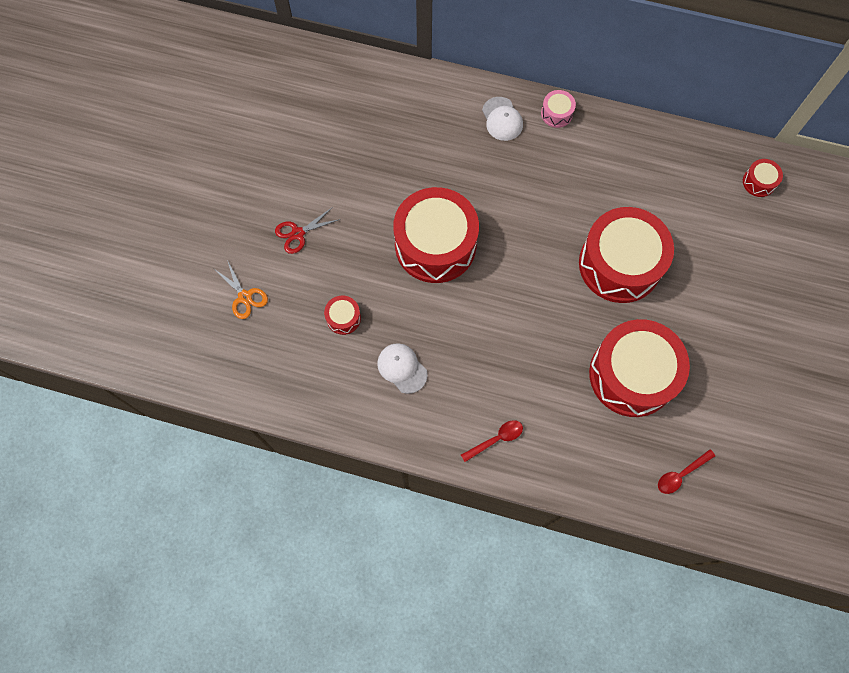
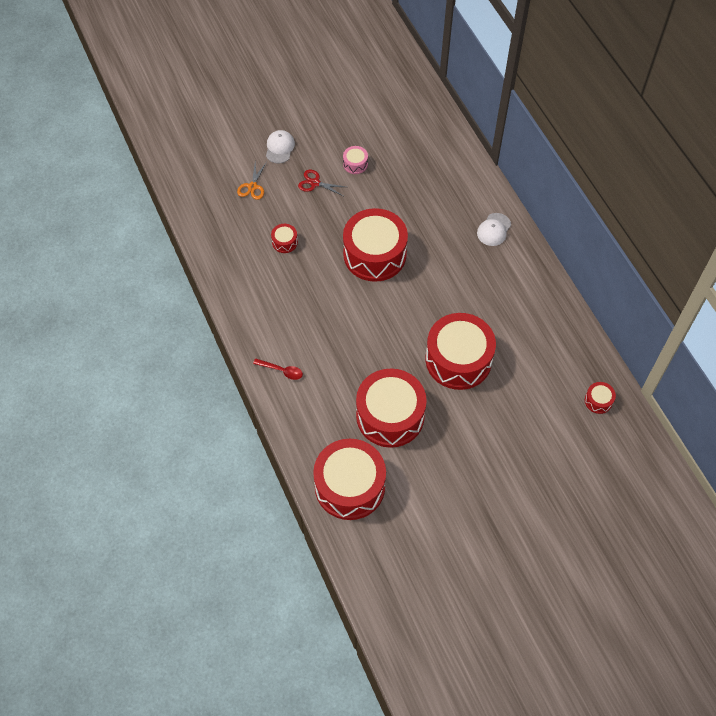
camera: 50 degrees right, 10 degrees down
(402, 368) = (281, 292): white cap -> white cap (279, 148)
(556, 113) = (528, 255): pink drum -> pink drum (355, 164)
(681, 474) = (350, 486): red spoon -> red drum

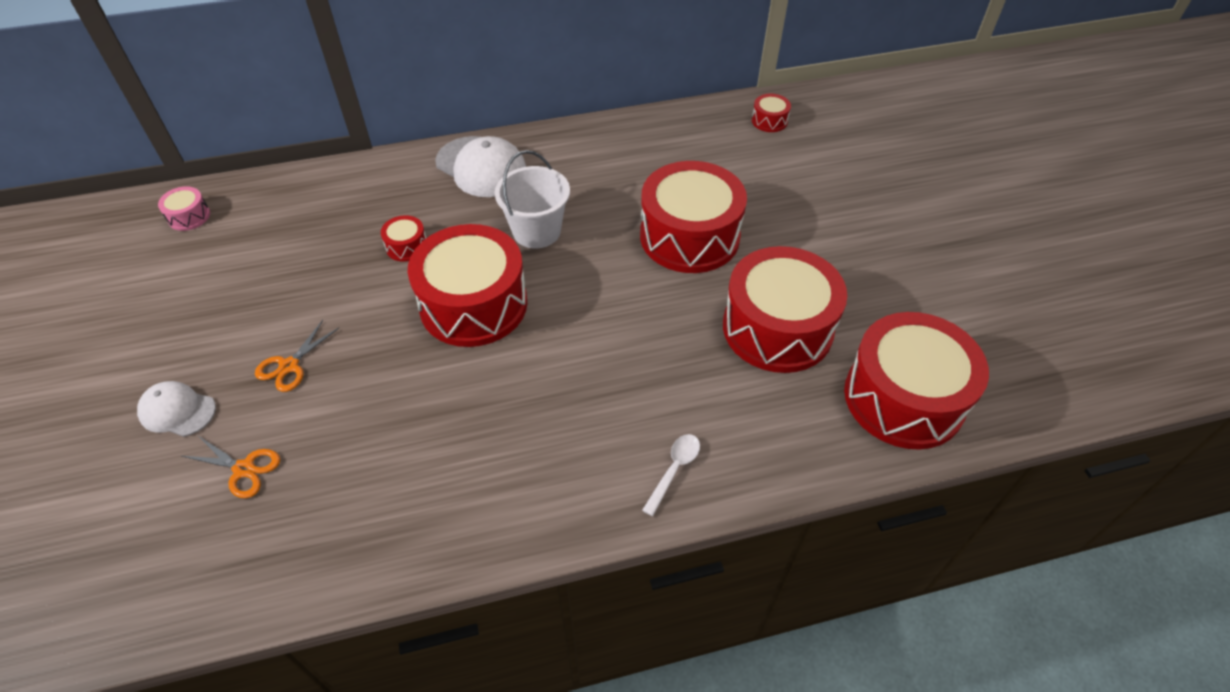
camera: 80 degrees left, 10 degrees down
(281, 370) = (674, 470): red spoon -> white spoon
(284, 242) = (397, 430): red drum -> red drum (406, 246)
(315, 183) = (289, 366): red scissors -> orange scissors
(355, 164) = (280, 304): pink drum -> pink drum (189, 216)
(442, 273) = (536, 231): none -> white bucket
(494, 229) = (481, 167): white cap -> white cap, size x1.66

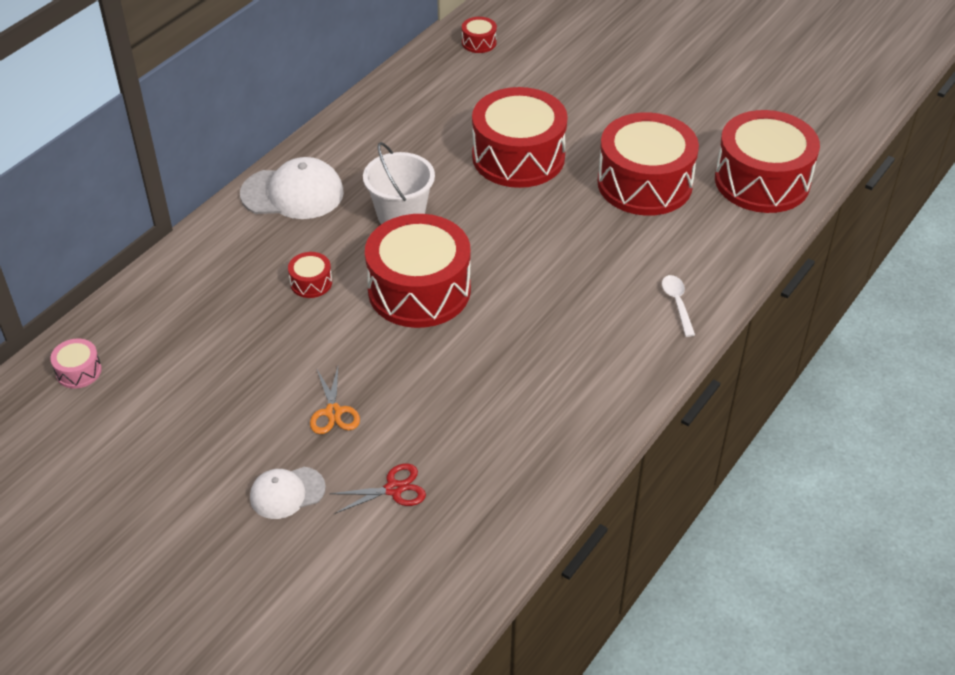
camera: 40 degrees left, 5 degrees down
(244, 469) = (394, 489): orange scissors -> red scissors

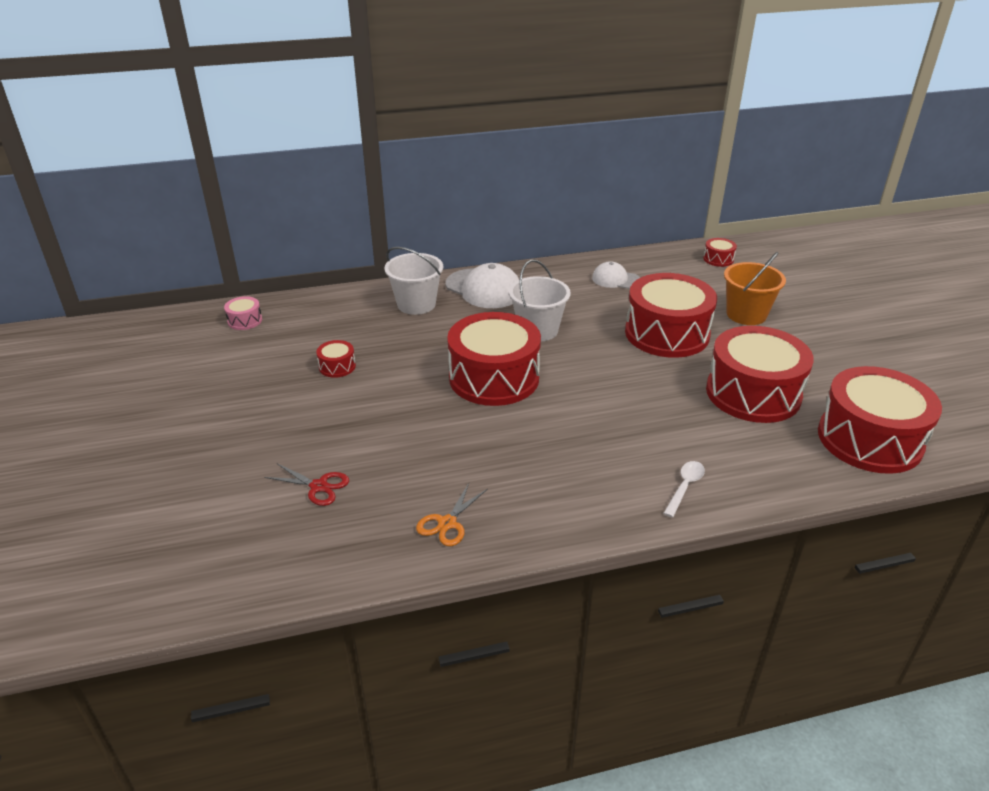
camera: 40 degrees right, 10 degrees down
(245, 249) = (416, 304): none -> white bucket
(287, 493) = (256, 448): white cap -> white cap (616, 279)
(311, 283) = (430, 340): red drum -> red drum (337, 366)
(333, 412) = (345, 418): orange scissors -> orange scissors (447, 523)
(563, 99) = (746, 314): none -> orange bucket

